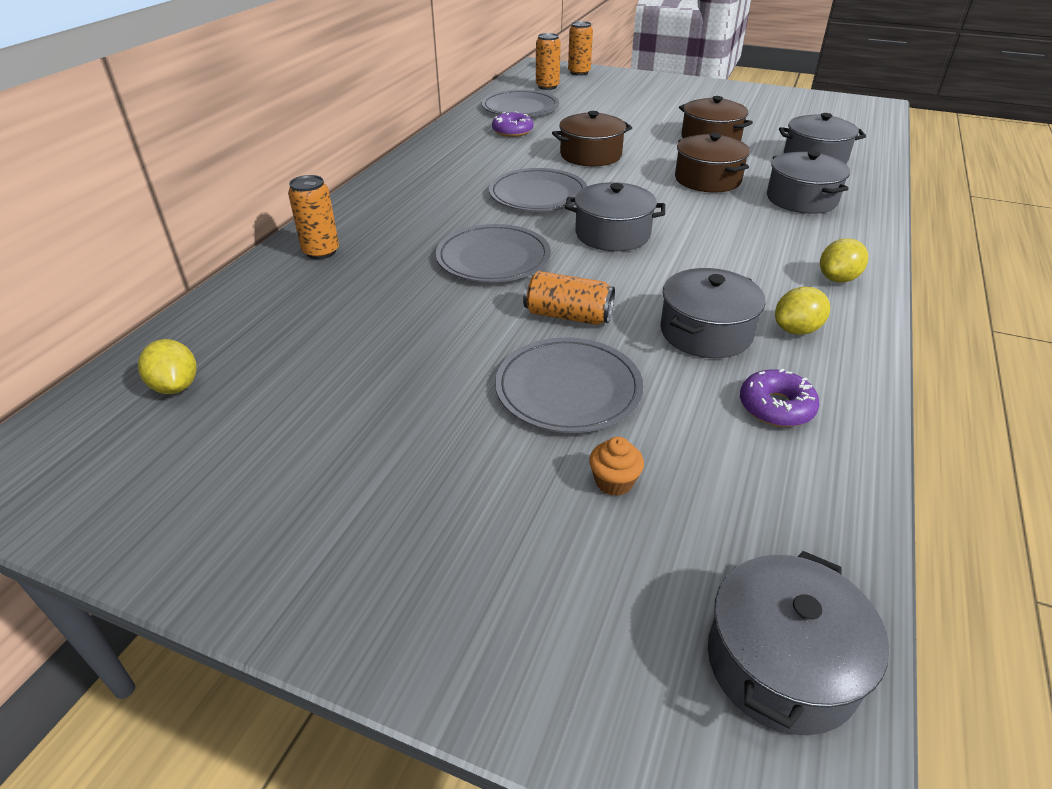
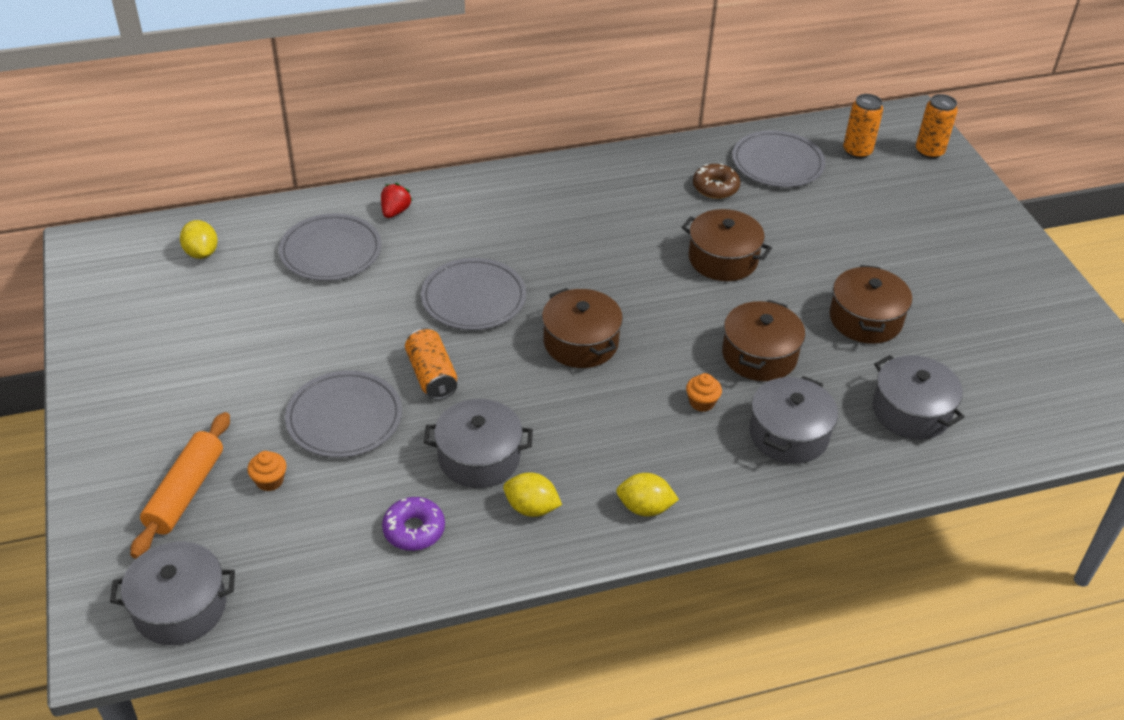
camera: 50 degrees right, 5 degrees up
(176, 386) = (201, 253): yellow lemon -> yellow lemon turned 45 degrees counterclockwise
(321, 252) = (395, 211): orange can -> red strawberry
(512, 131) = (715, 187): purple donut -> brown donut
(538, 194) = (604, 267): grey plate -> grey plate (331, 251)
(566, 567) = (185, 492): none -> orange rolling pin
(612, 234) = (580, 342): grey pot -> brown pot
(736, 215) = (701, 402): none -> orange cupcake

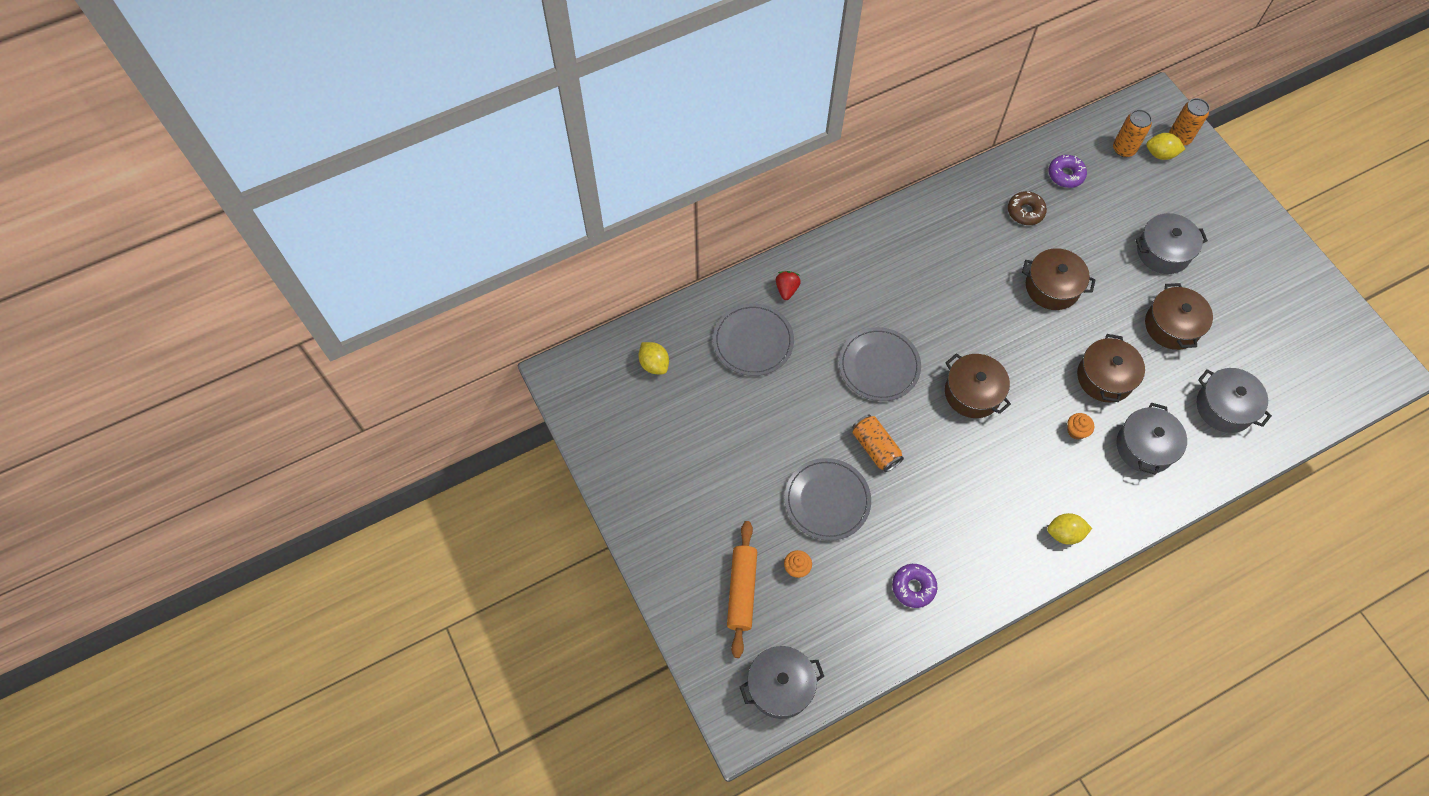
camera: 10 degrees left, 20 degrees up
(479, 457) = (936, 515): grey pot -> grey pot (1163, 252)
(531, 508) = (987, 551): yellow lemon -> yellow lemon (1160, 154)
(777, 163) = (1065, 175): grey plate -> purple donut

